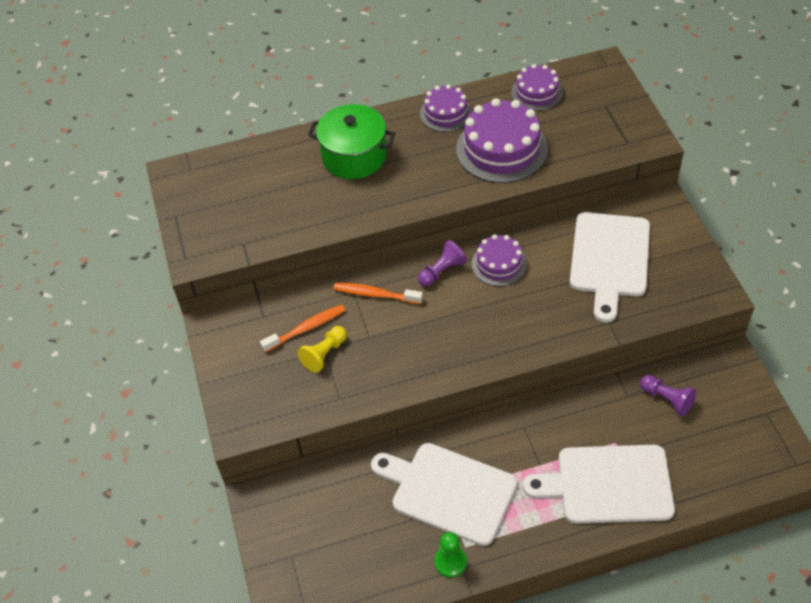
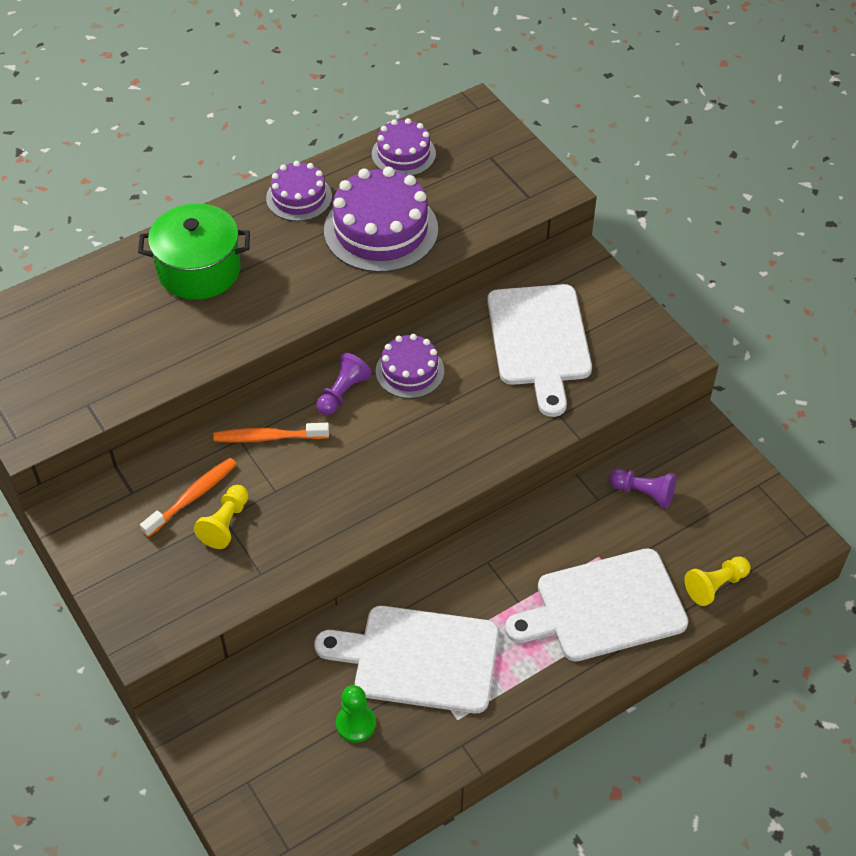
camera: 20 degrees left, 0 degrees up
(450, 562) = (445, 741): green pawn -> green pawn (355, 724)
(706, 488) = (715, 585): none -> yellow pawn

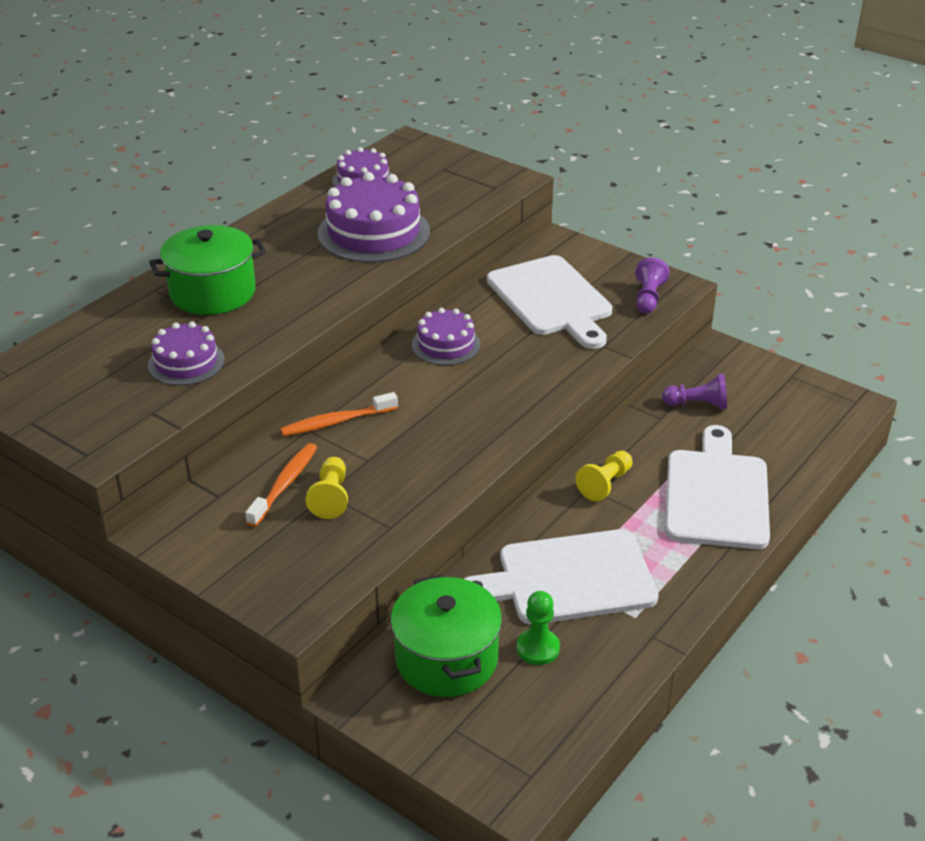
camera: 20 degrees left, 15 degrees down
(273, 708) = (446, 659): none -> green pot
(299, 197) = (282, 225): purple cake -> purple cake (186, 362)
(343, 393) = (391, 373): purple pawn -> purple pawn (648, 298)
(604, 607) = (716, 494): white cutting board -> white cutting board turned 135 degrees clockwise
(715, 585) = (803, 454): yellow pawn -> yellow pawn (605, 484)

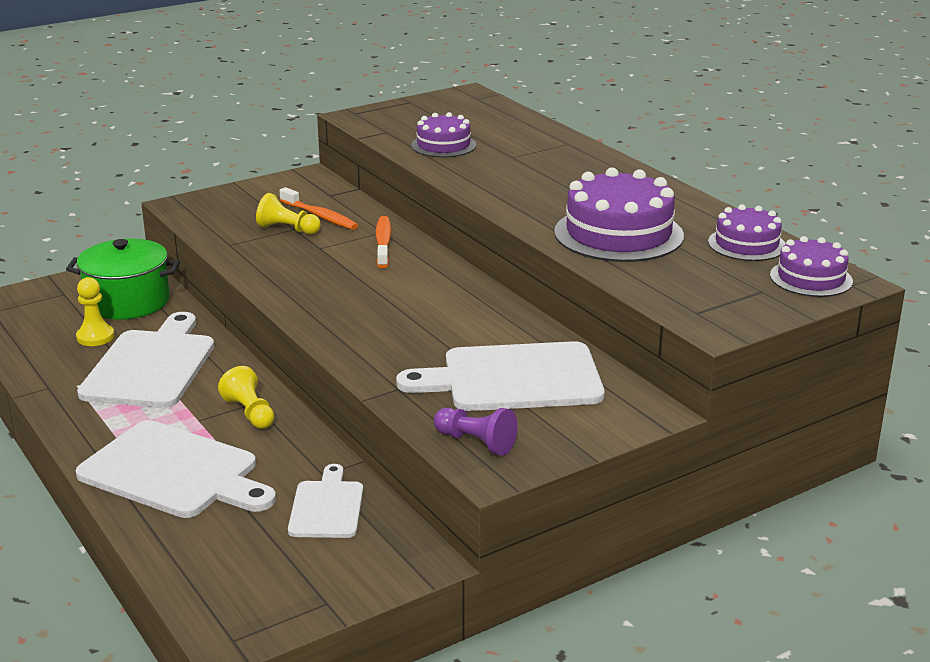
camera: 110 degrees right, 10 degrees down
(213, 292) = (547, 161): green pot -> none
(446, 345) = (465, 305): purple cake -> purple cake (811, 278)
(538, 648) = (95, 337): green pawn -> yellow pawn
(697, 404) = (327, 507): purple pawn -> white cutting board

